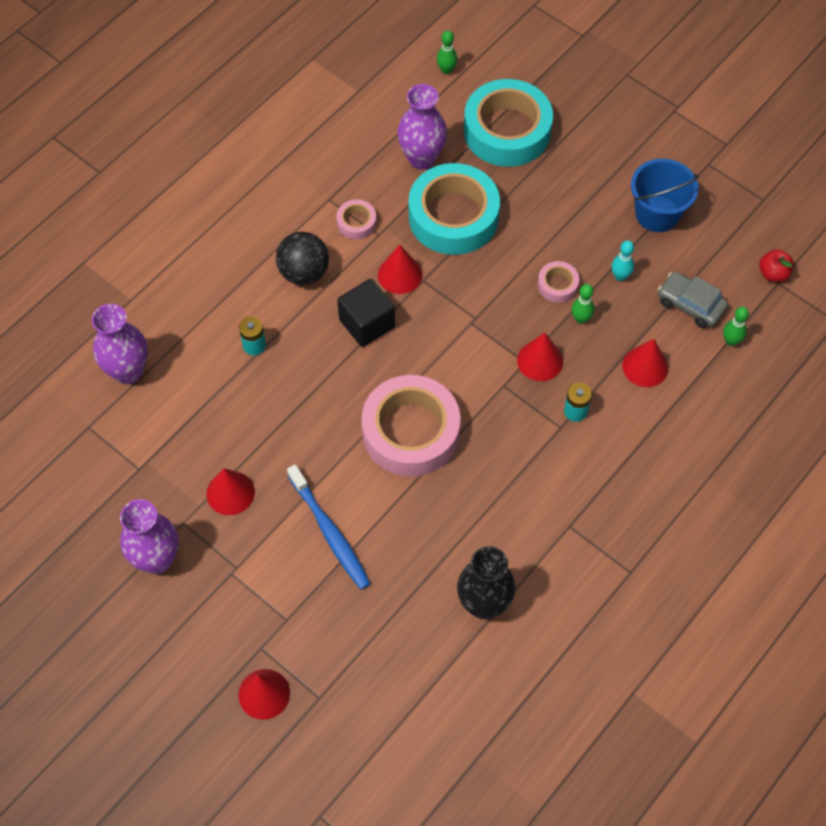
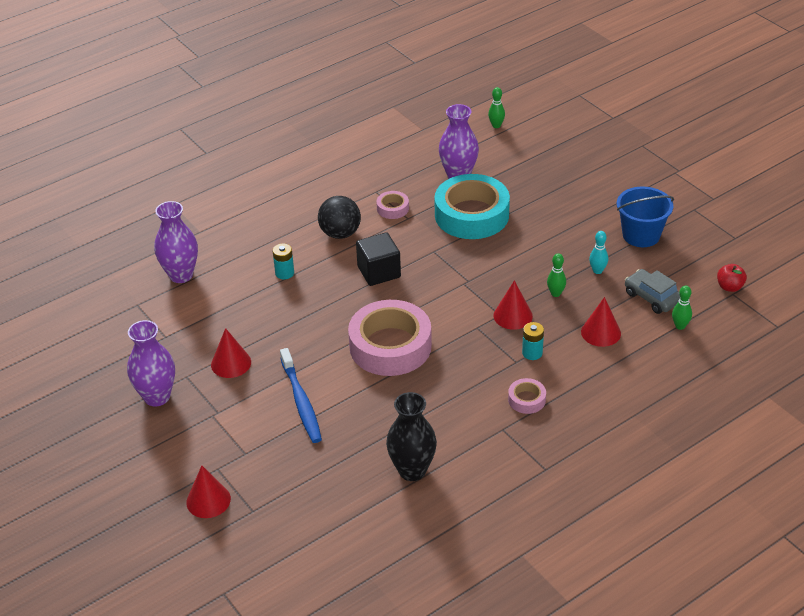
camera: 15 degrees right, 20 degrees down
(400, 274) = (416, 245): red cone -> none
(507, 131) = (532, 168): turquoise tape -> none
(557, 285) = (543, 269): pink tape -> pink tape (526, 399)

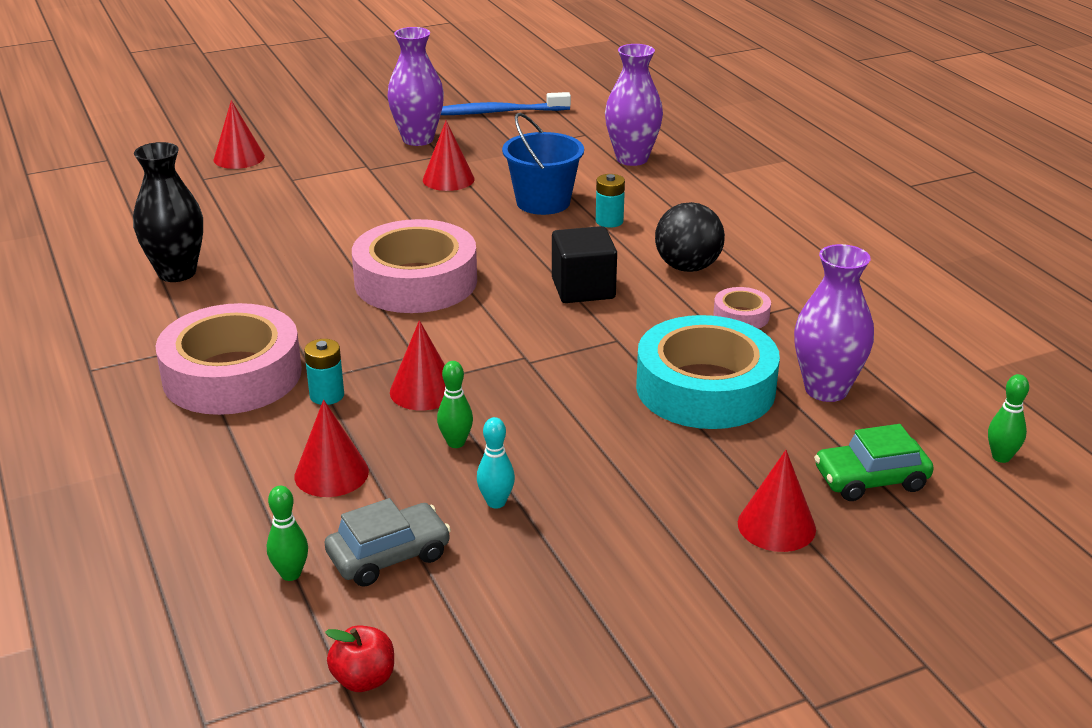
camera: 100 degrees right, 10 degrees down
(301, 401) = (351, 215): blue toothbrush -> blue toothbrush (497, 112)
(526, 399) = (232, 375): pink tape -> pink tape, size x2.29
(529, 161) = (870, 479): none -> green car
(575, 185) = (776, 526): none -> red cone
(641, 235) = (584, 584): blue bucket -> blue bucket (543, 202)

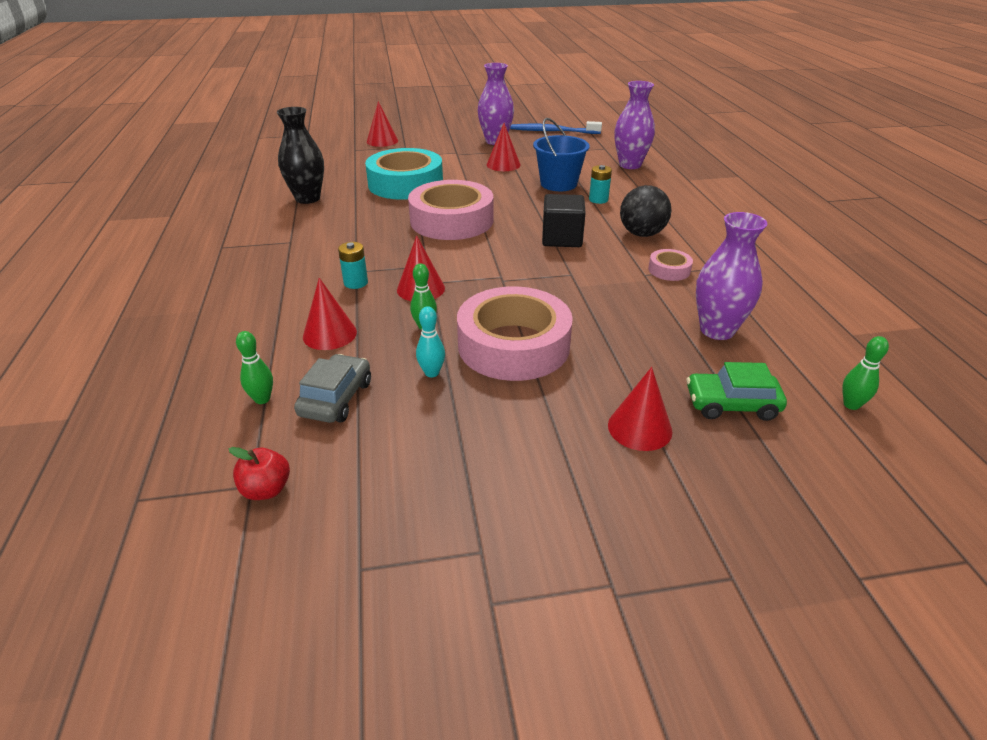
camera: 15 degrees right, 5 degrees up
(232, 375) = (304, 262): pink tape -> pink tape (513, 345)
(389, 556) = (336, 398): grey car -> grey car turned 60 degrees counterclockwise
(705, 388) = (622, 315): turquoise tape -> turquoise tape (405, 184)

